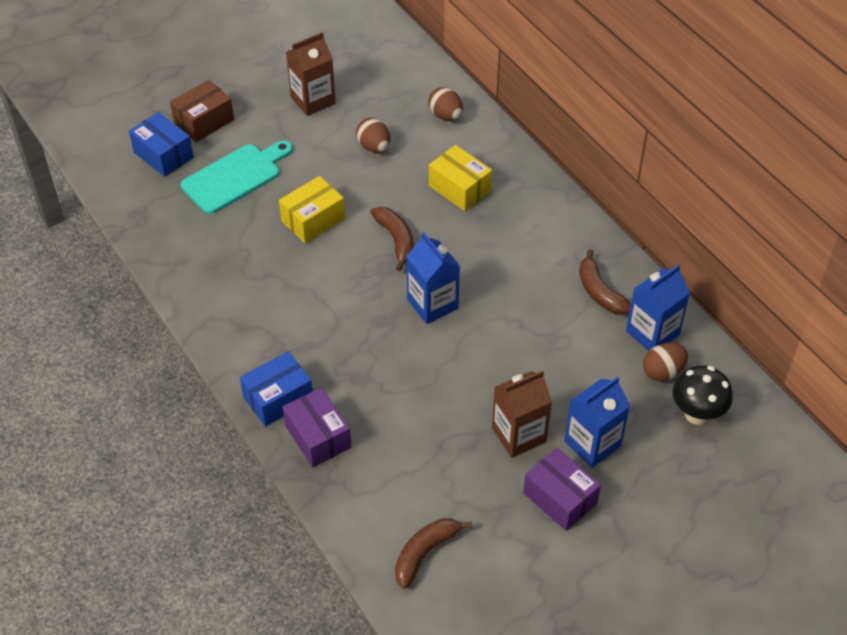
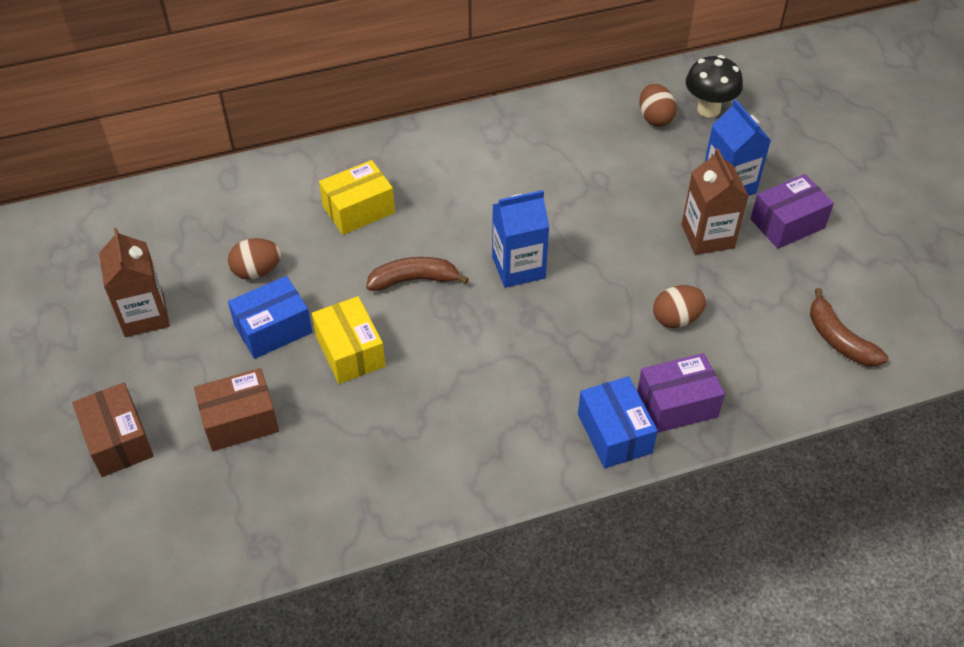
camera: 75 degrees left, 0 degrees up
(163, 155) = (158, 499): blue box -> blue box (273, 329)
(235, 177) = (240, 421): turquoise cutting board -> brown box
(445, 116) = (239, 197): brown egg -> brown egg (676, 318)
(600, 292) = (545, 136): brown banana -> none
(652, 333) = (607, 113): blue carton -> none

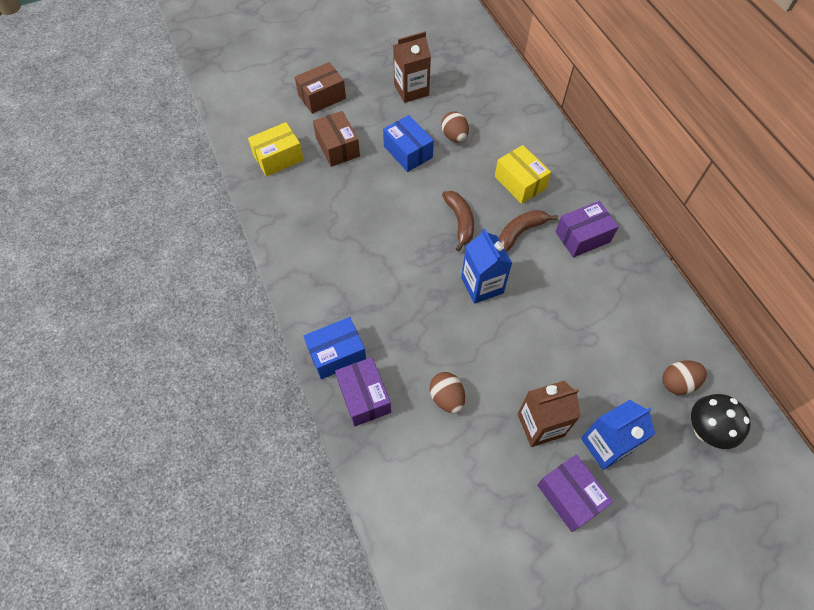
camera: 85 degrees right, 10 degrees up
(350, 351) = (394, 194): yellow box -> yellow box (278, 158)
(456, 162) = (582, 237): none -> purple box
(838, 339) = (440, 531): brown banana -> brown banana (520, 232)

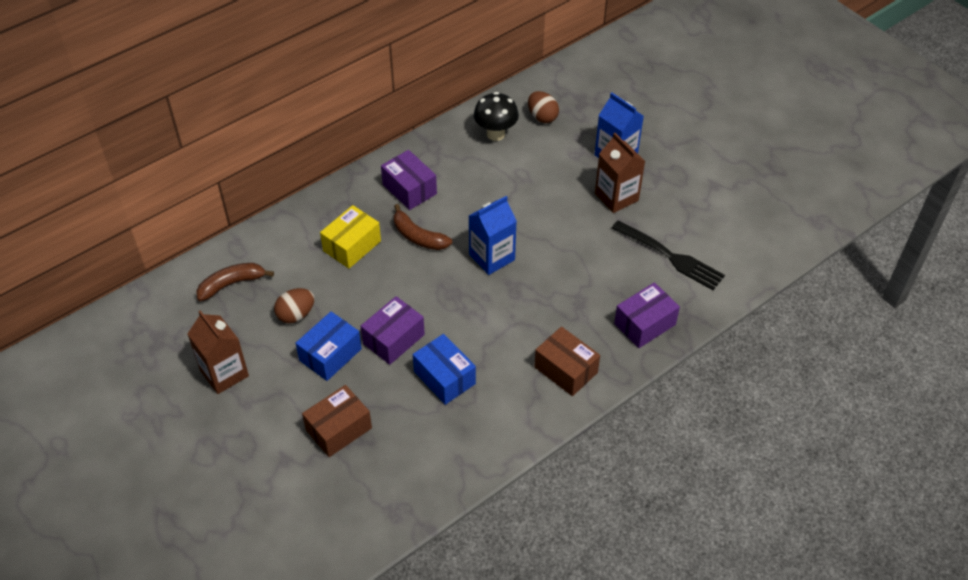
camera: 105 degrees left, 10 degrees down
(278, 158) = (371, 490): yellow box -> none
(322, 97) = (253, 471): brown box -> brown box (566, 370)
(337, 354) = (611, 357): blue box -> blue box (444, 377)
(443, 453) = (670, 256): none -> black fork
(446, 398) = (619, 263): brown egg -> none
(460, 222) = (419, 288): brown banana -> brown banana (231, 284)
(570, 496) = (667, 172): purple box -> purple box (393, 339)
(705, 431) = (578, 100): black mushroom -> black mushroom (495, 134)

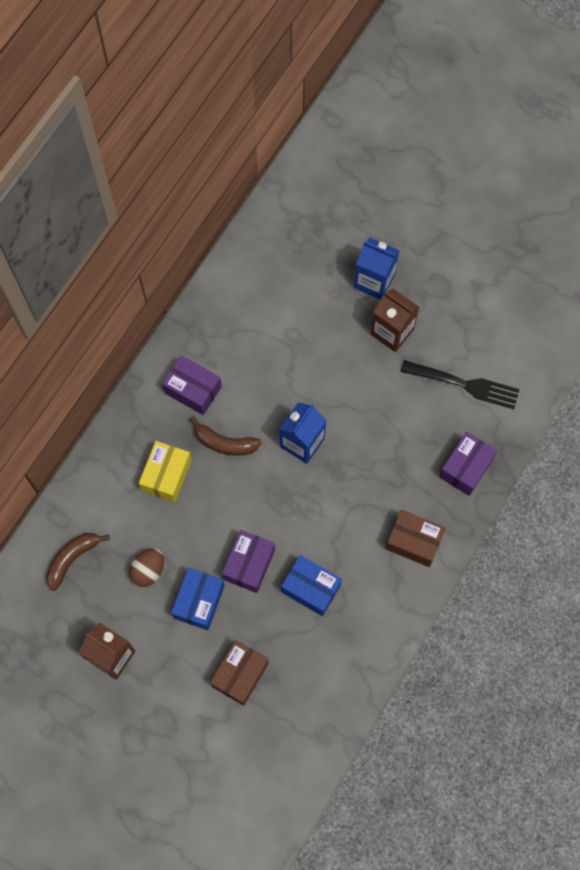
camera: 20 degrees left, 20 degrees up
(495, 134) = (249, 293): black mushroom -> none
(542, 117) = (286, 256): brown egg -> none

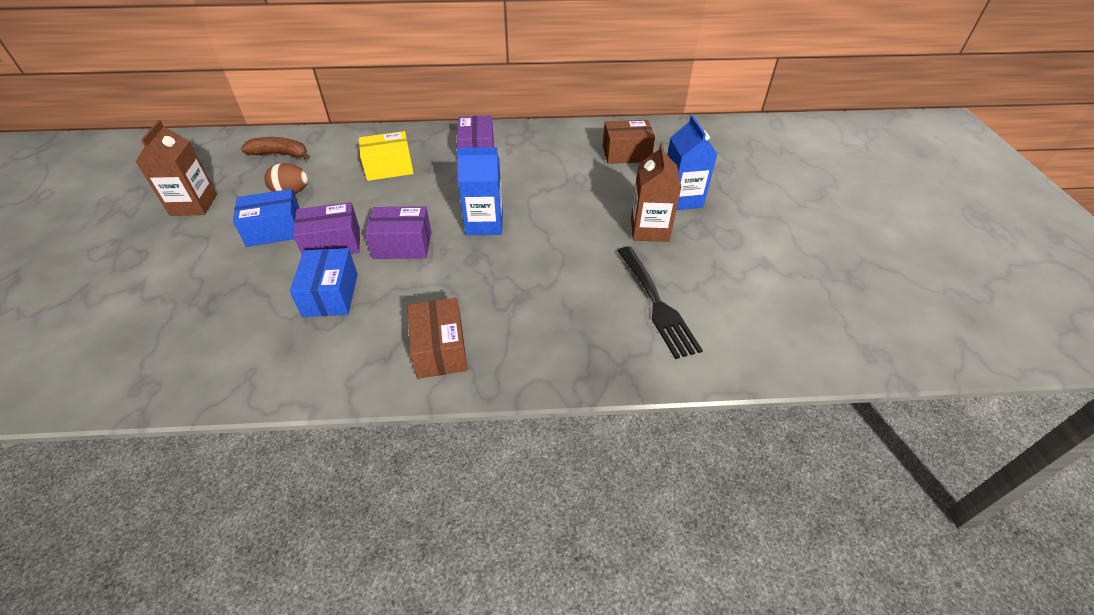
camera: 55 degrees right, 25 degrees down
(224, 443) = (444, 183): brown banana -> none
(240, 674) = (203, 287): brown box -> brown box (626, 153)
(466, 468) = (565, 351): purple box -> purple box (402, 245)

